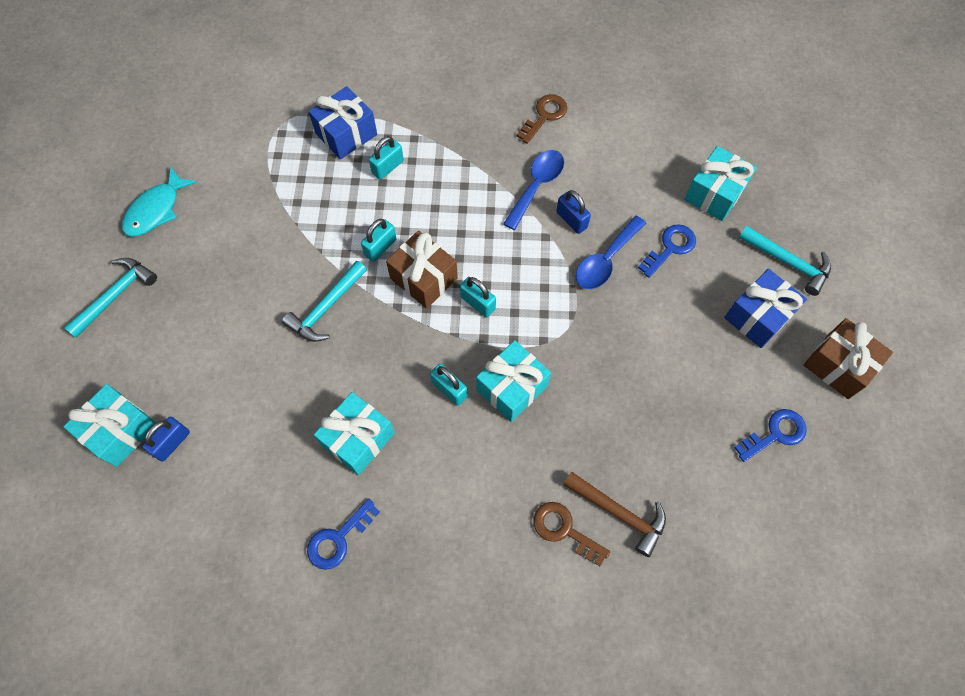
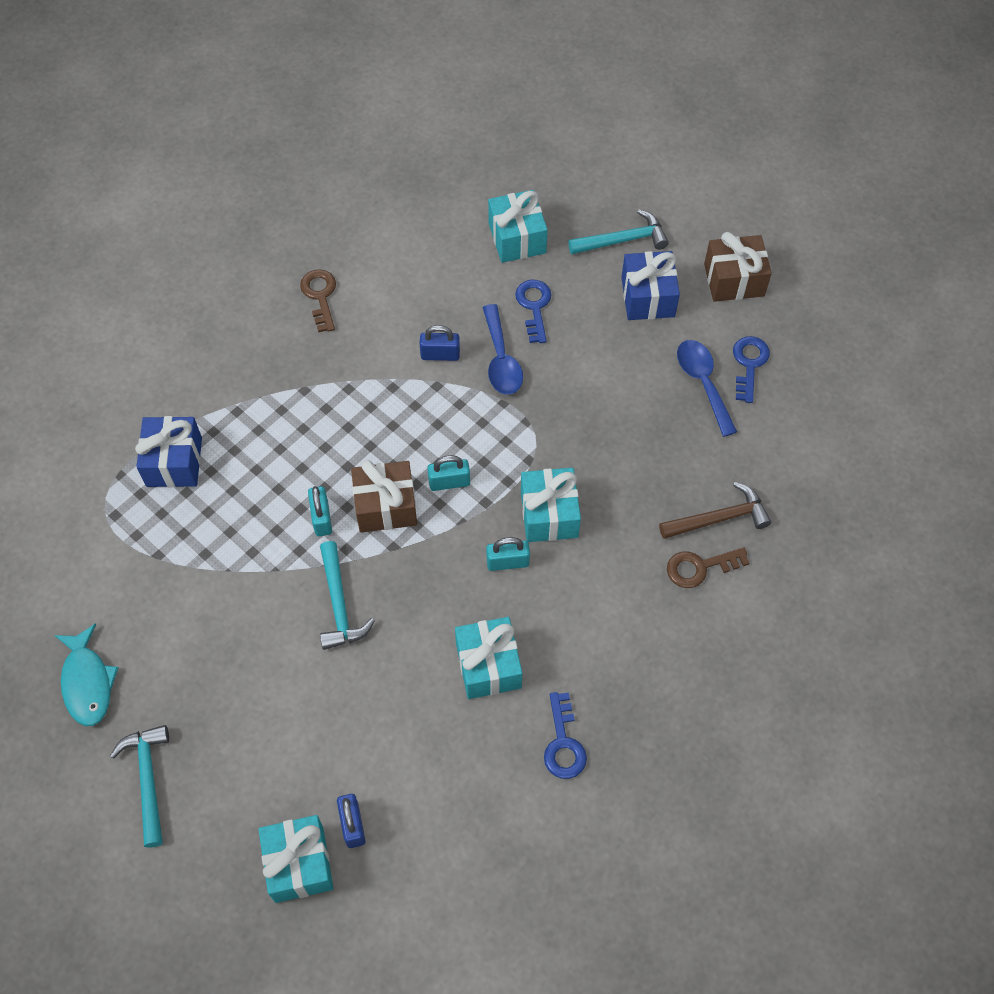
camera: 50 degrees left, 5 degrees down
(388, 167) = (245, 453): turquoise padlock -> none
(536, 186) = (383, 355): blue spoon -> blue spoon (703, 383)

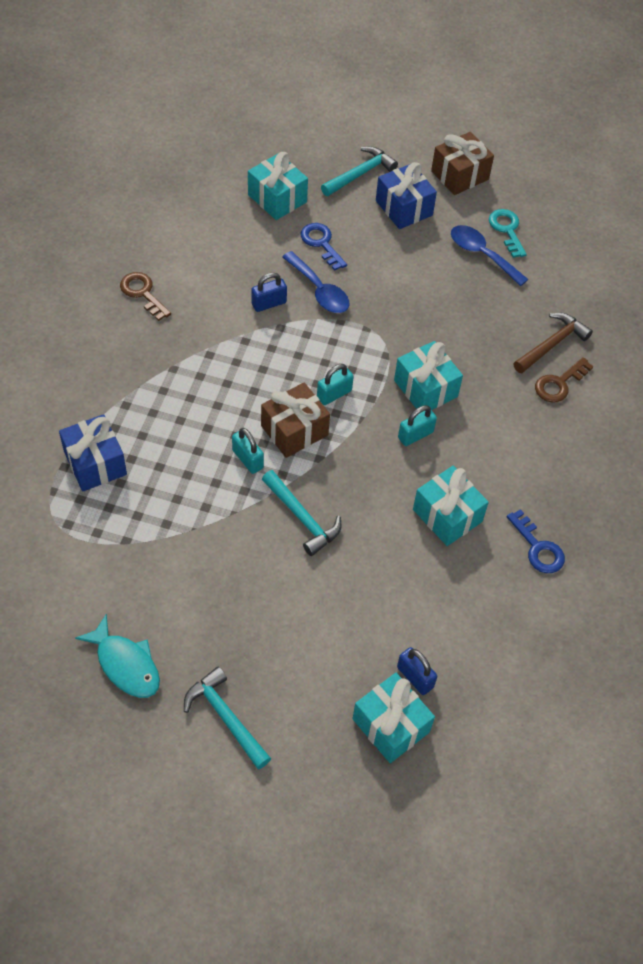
camera: 30 degrees left, 5 degrees down
(749, 364) = (507, 230): blue key -> turquoise key

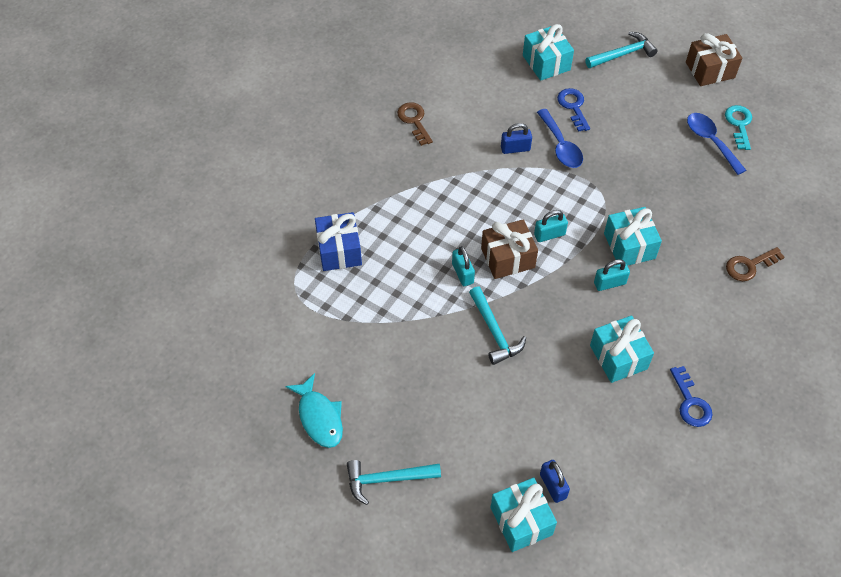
camera: 20 degrees right, 0 degrees up
(225, 717) = (387, 479): turquoise hammer -> turquoise hammer turned 75 degrees counterclockwise
(404, 208) = (652, 89): blue gift -> none
(552, 344) = (752, 230): brown hammer -> none

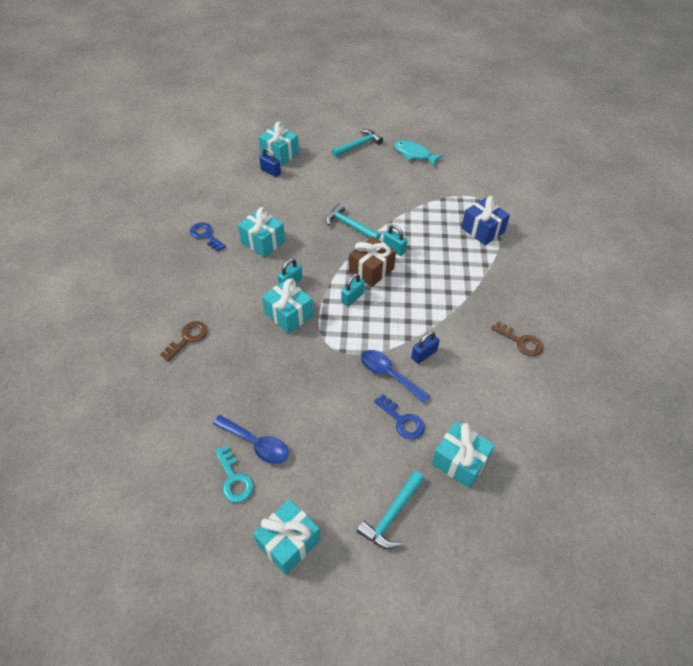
camera: 150 degrees right, 5 degrees down
(710, 70) = (288, 542): brown gift -> turquoise gift

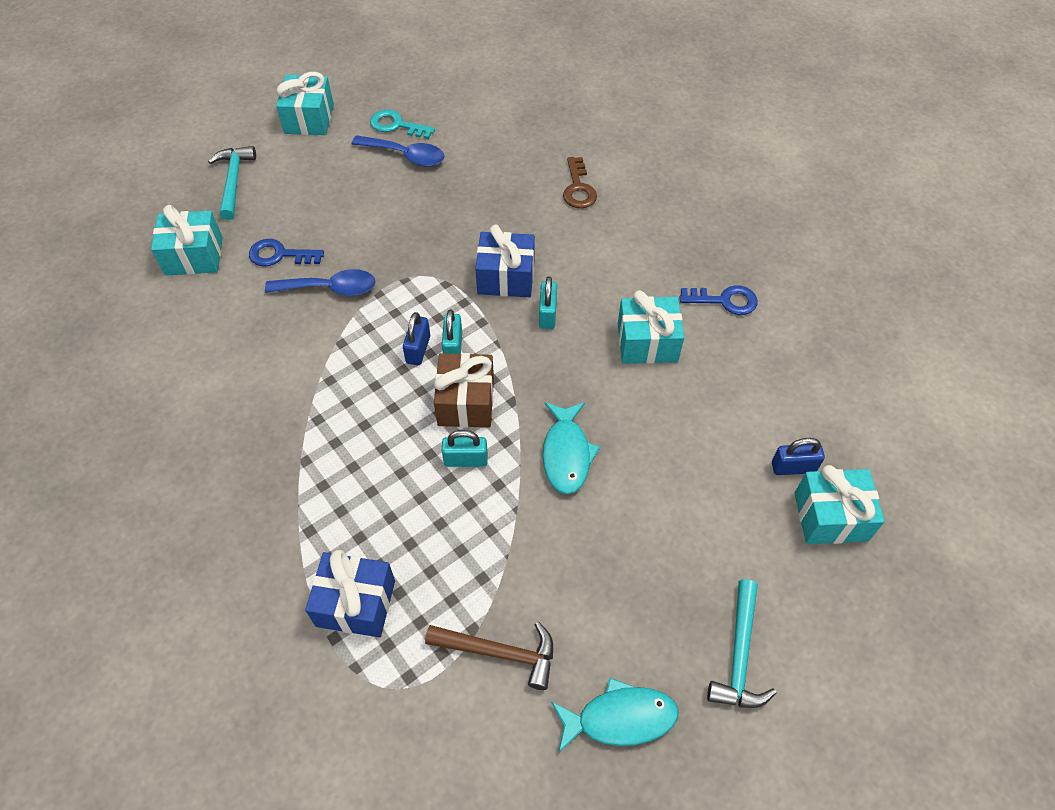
camera: 140 degrees right, 5 degrees up
(256, 444) = (405, 155): blue spoon -> blue spoon turned 150 degrees counterclockwise
(288, 314) = (506, 277): turquoise gift -> blue gift
(349, 225) = (566, 454): turquoise hammer -> turquoise fish
(424, 354) = (306, 335): blue padlock -> blue padlock (418, 349)
(439, 188) = (500, 652): none -> brown hammer
(521, 342) = (188, 433): brown key -> none

